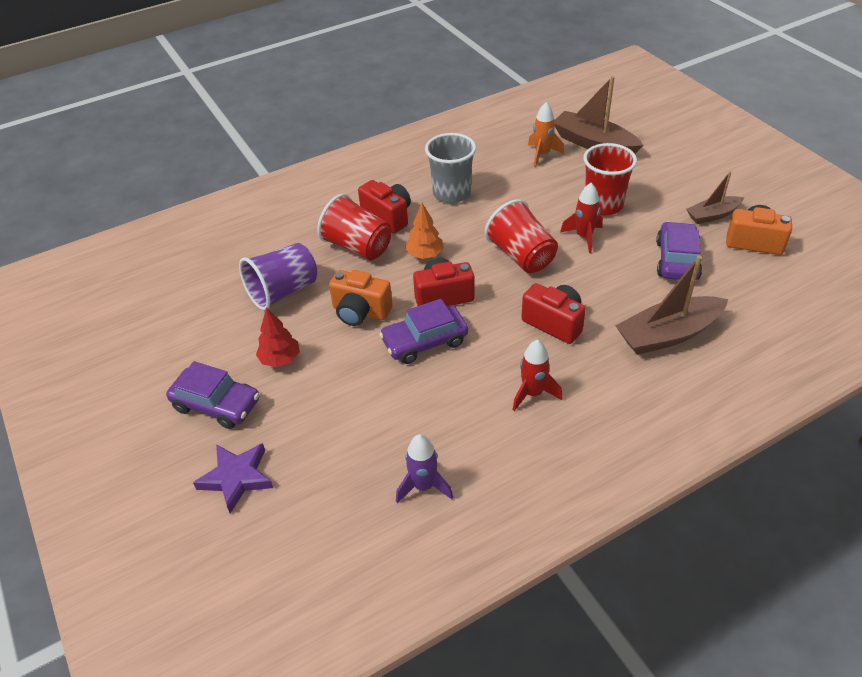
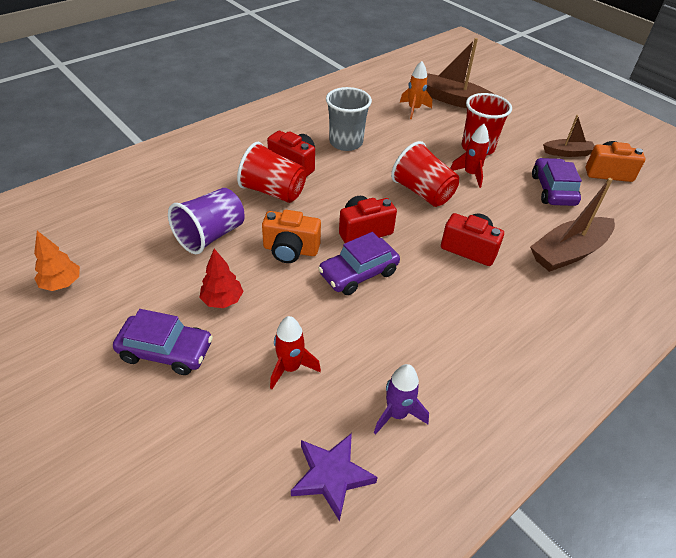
camera: 15 degrees left, 0 degrees up
(236, 478) = (203, 426): purple star -> purple star (331, 476)
(425, 255) = (337, 195): orange tree -> orange tree (61, 283)
(533, 393) = (471, 314): red rocket -> red rocket (290, 368)
(712, 215) = (568, 153): brown boat -> brown boat turned 150 degrees counterclockwise

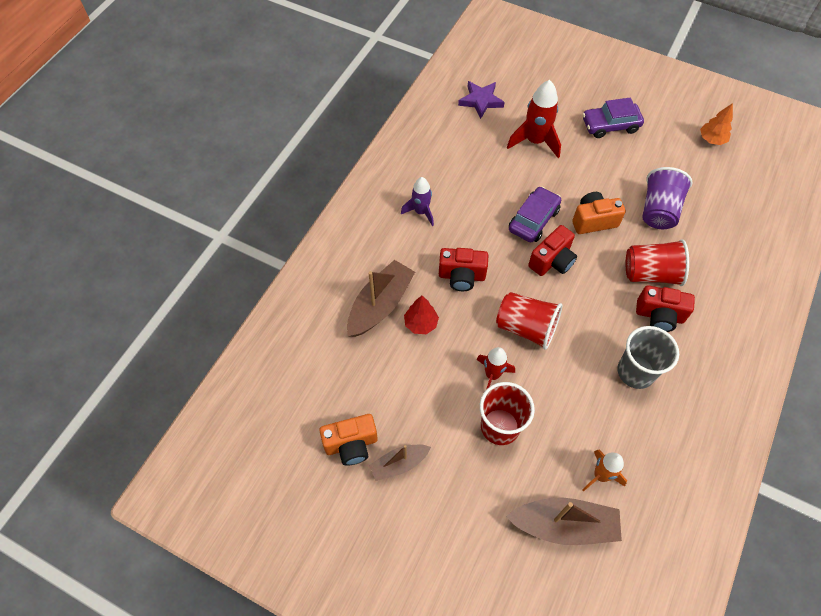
camera: 160 degrees right, 15 degrees up
(222, 300) = (606, 166): red tree -> red tree (421, 324)
(290, 368) = (535, 141): red rocket -> red rocket, size x1.56
(397, 414) = (462, 139): purple rocket -> purple rocket (421, 212)
(553, 190) = (405, 386): purple car -> none

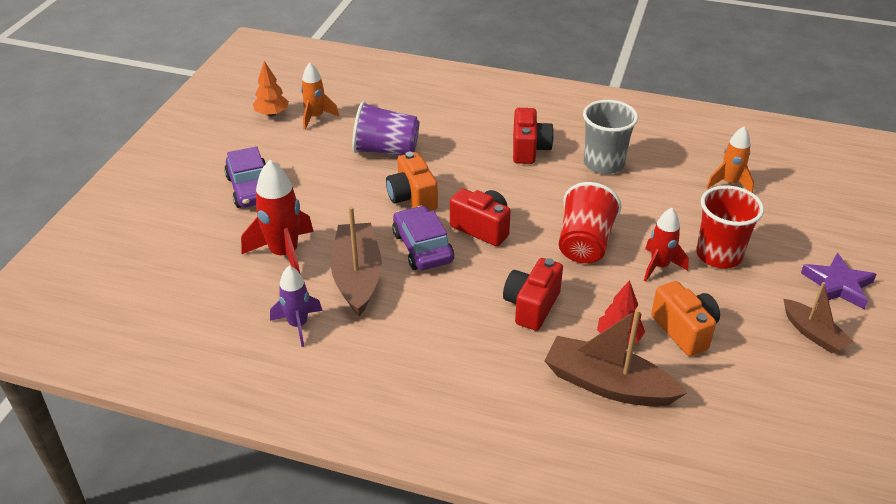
camera: 100 degrees left, 20 degrees down
(351, 444) = (818, 382): orange camera -> orange camera (684, 330)
(421, 212) = (434, 361): purple rocket -> purple rocket (298, 325)
(461, 276) = (531, 306): red camera -> red camera turned 150 degrees counterclockwise
(481, 101) = (203, 317): purple star -> purple star (837, 285)
(533, 220) = (422, 247): purple car -> purple car turned 45 degrees clockwise
(564, 525) = (794, 204): brown boat -> brown boat (357, 276)
(650, 273) = (476, 155): red cup -> none
(707, 167) = (316, 117): none -> orange rocket

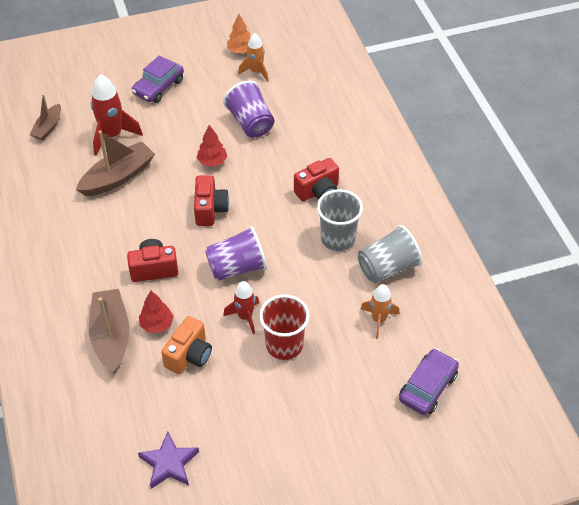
camera: 55 degrees right, 10 degrees up
(298, 325) = (59, 175): purple rocket -> none
(412, 198) = (212, 161): orange camera -> red tree
(422, 247) = (168, 191): purple car -> purple car (428, 387)
(584, 243) = (237, 267): red cup -> purple cup
(667, 151) = (387, 268): none -> grey cup
(813, 333) = (239, 428): brown boat -> brown boat (48, 127)
(837, 285) = (306, 426): purple star -> purple star (169, 463)

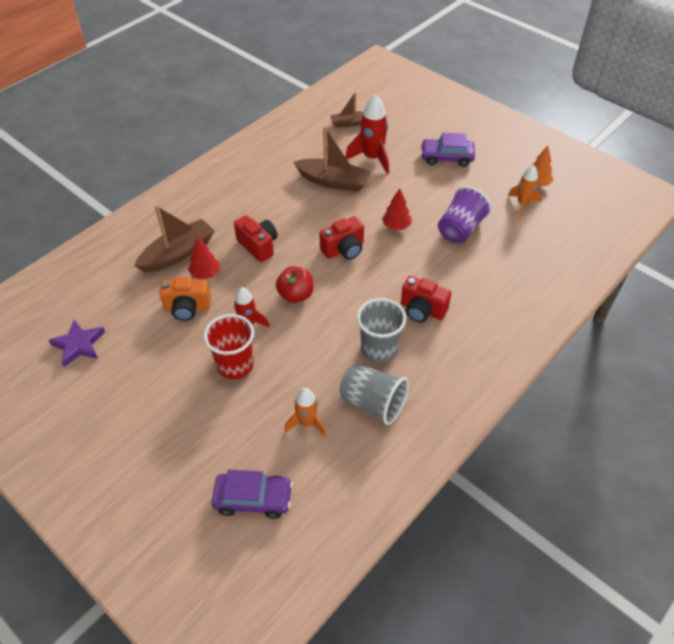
camera: 60 degrees right, 0 degrees up
(237, 267) = (296, 295): purple cup -> red apple

